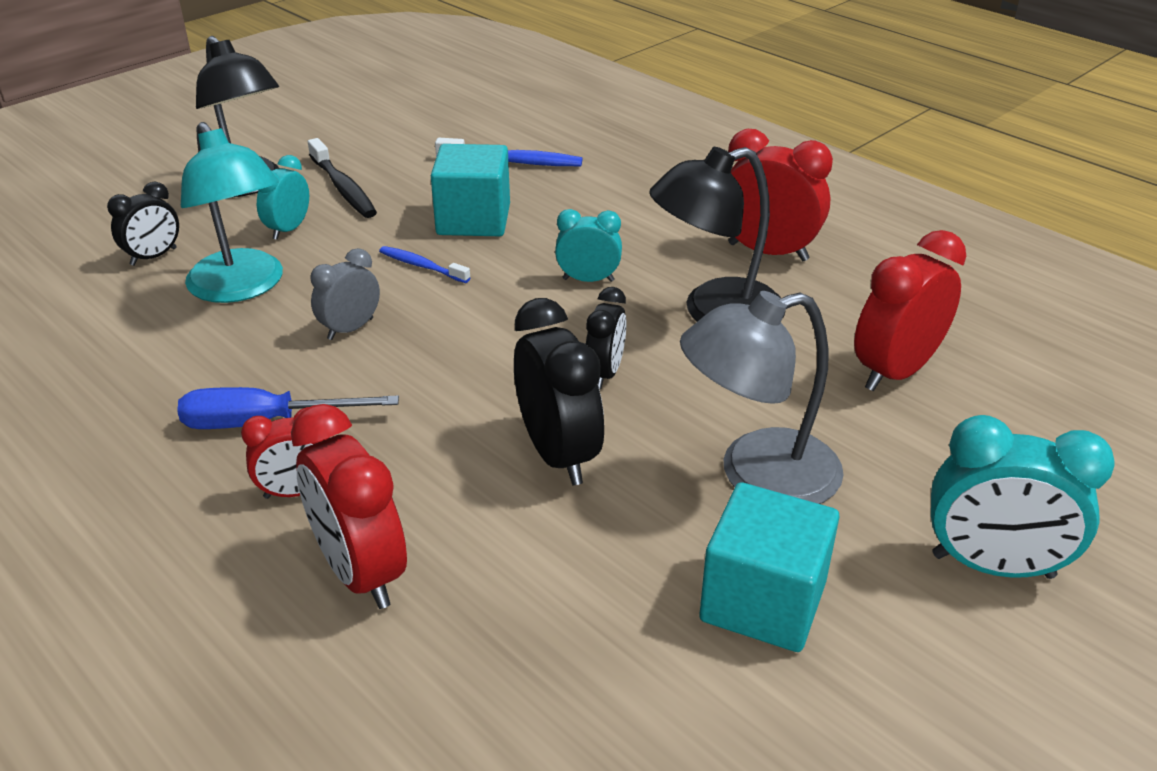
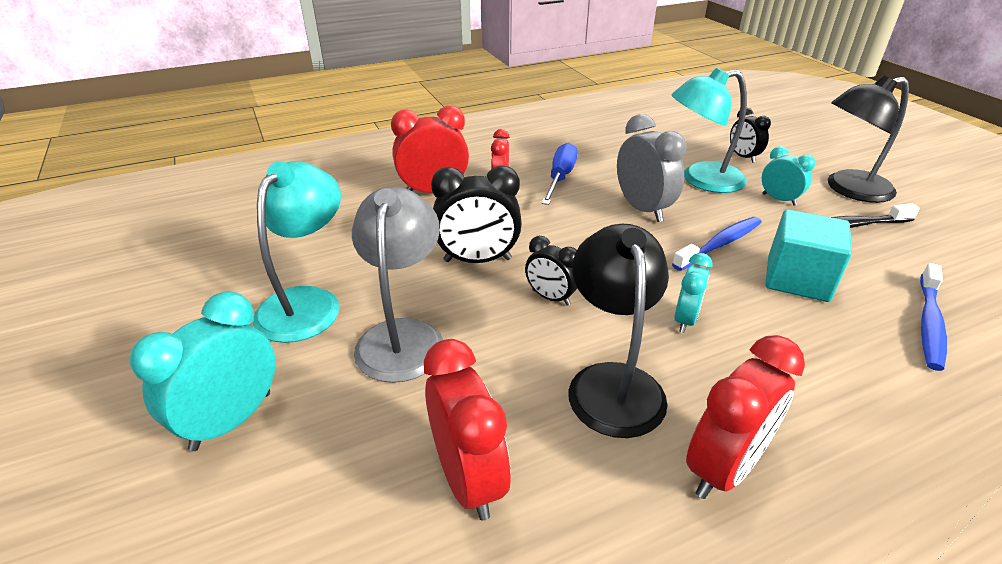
camera: 110 degrees right, 0 degrees up
(350, 329) = (642, 209): grey clock -> grey clock, size x1.67
(422, 266) = (720, 244): blue toothbrush -> blue toothbrush, size x1.58
(763, 601) = (307, 302): turquoise cube -> turquoise lamp

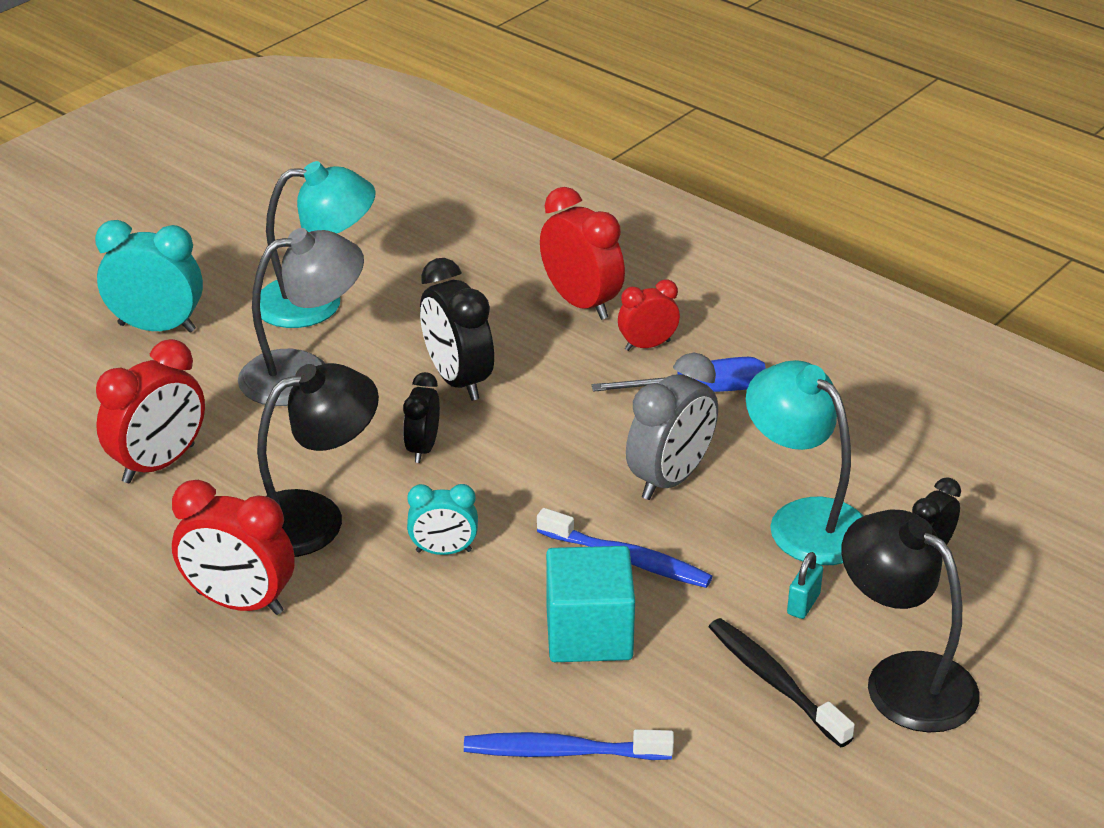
camera: 65 degrees right, 0 degrees up
(779, 199) = (803, 604): turquoise clock -> turquoise padlock

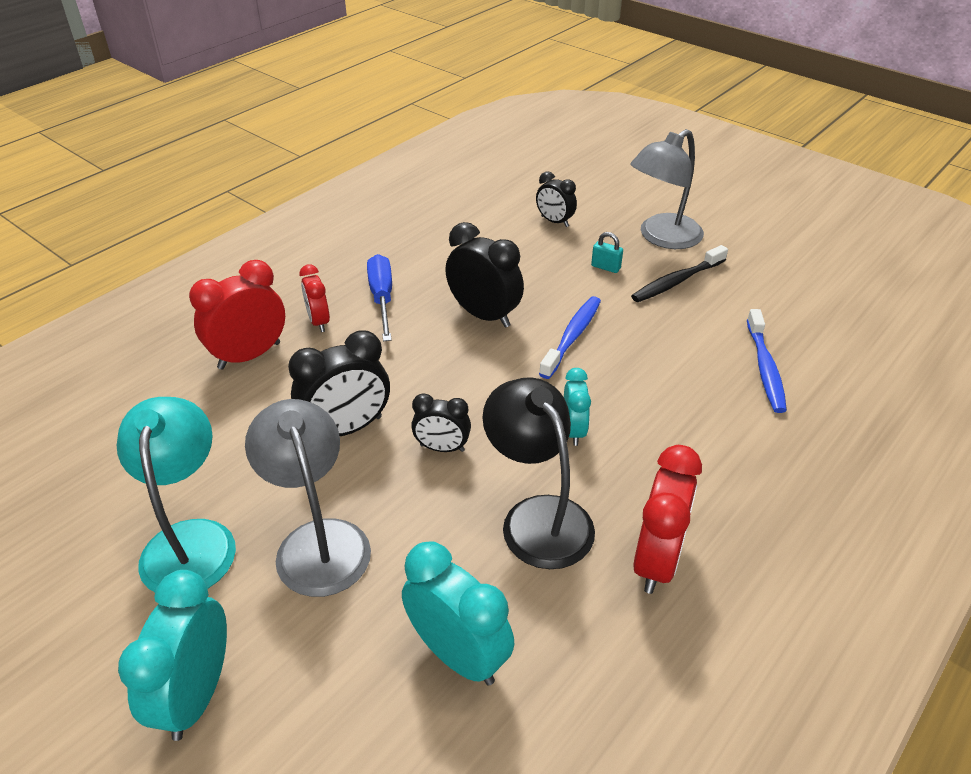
camera: 90 degrees left, 5 degrees up
(159, 464) = (458, 655): red clock -> turquoise clock
(589, 634) = (651, 355): turquoise cube -> none
(670, 479) = (484, 315): grey clock -> black clock
(804, 520) = (526, 262): turquoise lamp -> none
(903, 678) = (662, 237): black lamp -> grey lamp

